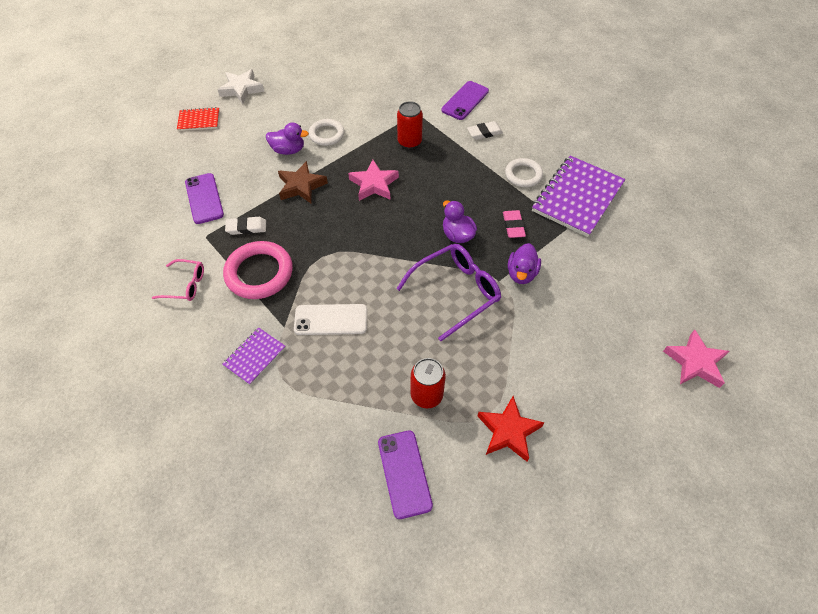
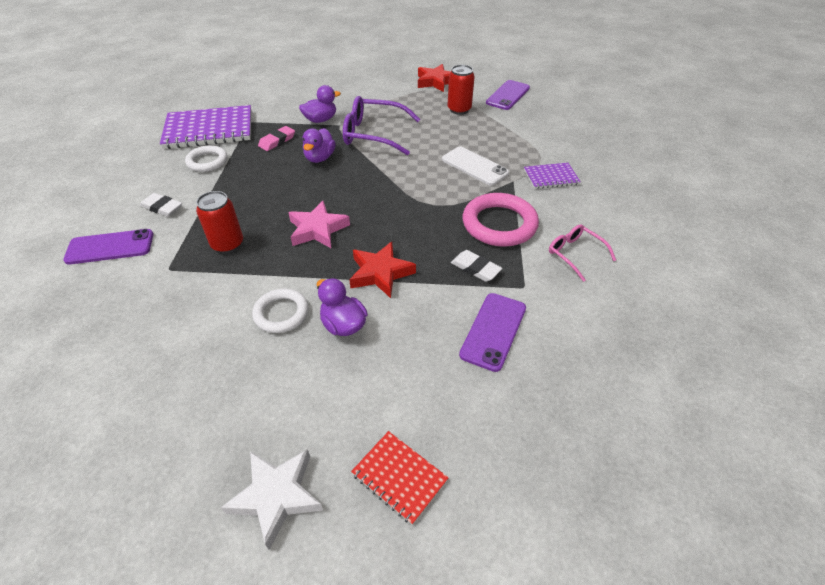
camera: 135 degrees left, 10 degrees down
(301, 186) = (380, 273): brown star -> red star
(695, 362) = (311, 56): pink star -> none

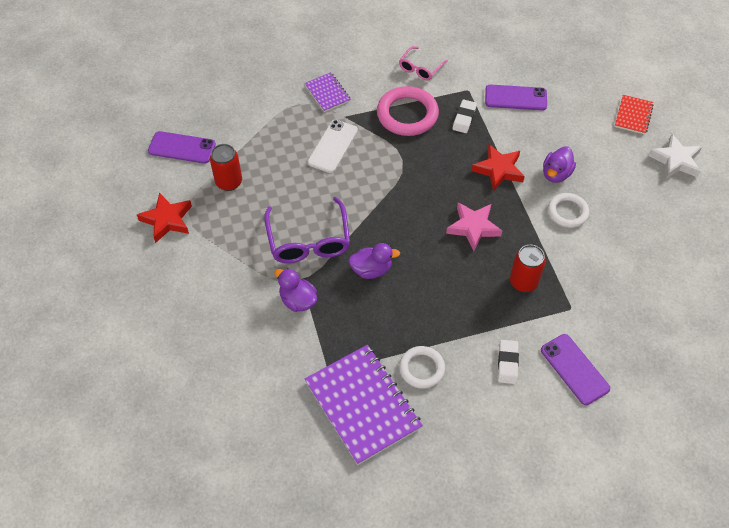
camera: 110 degrees left, 10 degrees up
(277, 141) = (357, 322): pink eraser -> none

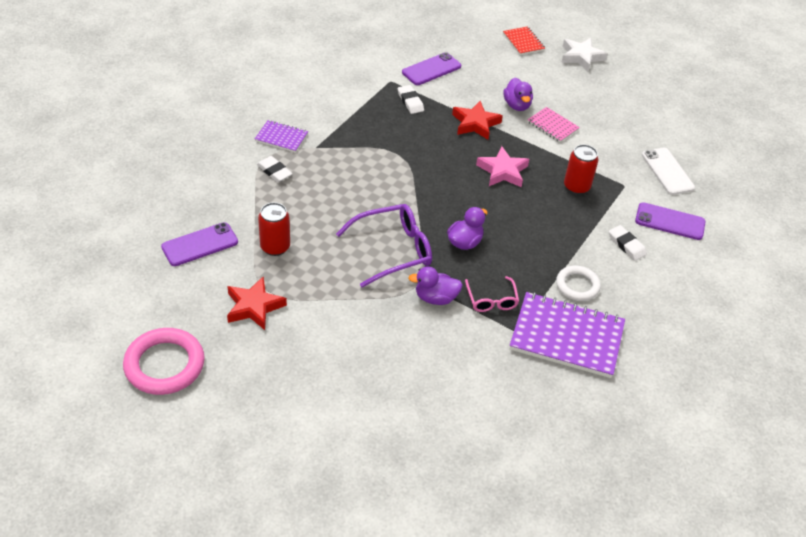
camera: 45 degrees left, 10 degrees down
(292, 119) = (274, 171): none -> white eraser
(308, 240) = (392, 250): purple glasses -> purple glasses turned 60 degrees counterclockwise
(333, 146) = (332, 173): white phone -> white phone (667, 171)
(407, 114) = (364, 121): pink ring -> pink ring (164, 365)
(420, 68) = (336, 83): pink glasses -> pink glasses (491, 300)
(567, 212) = (552, 126): white ring -> pink notebook

